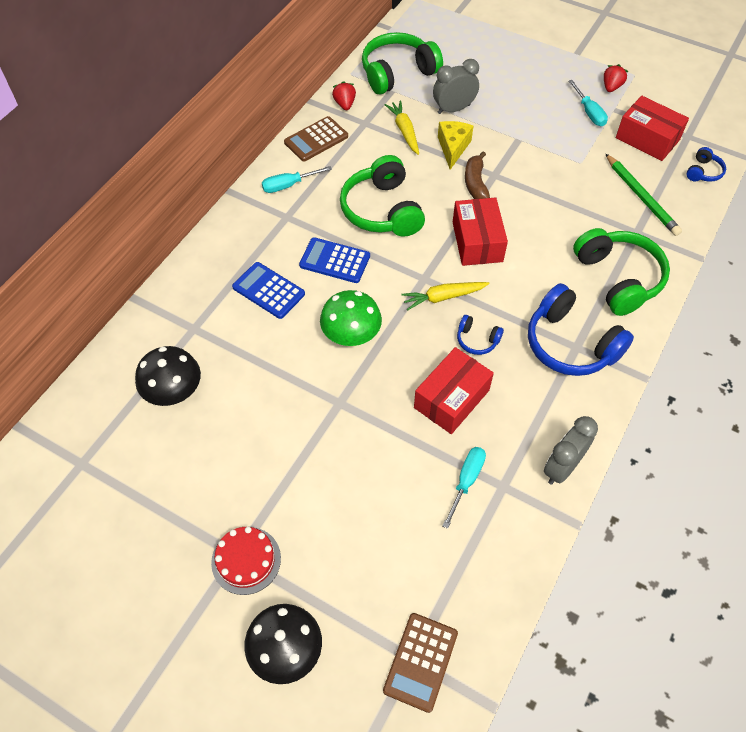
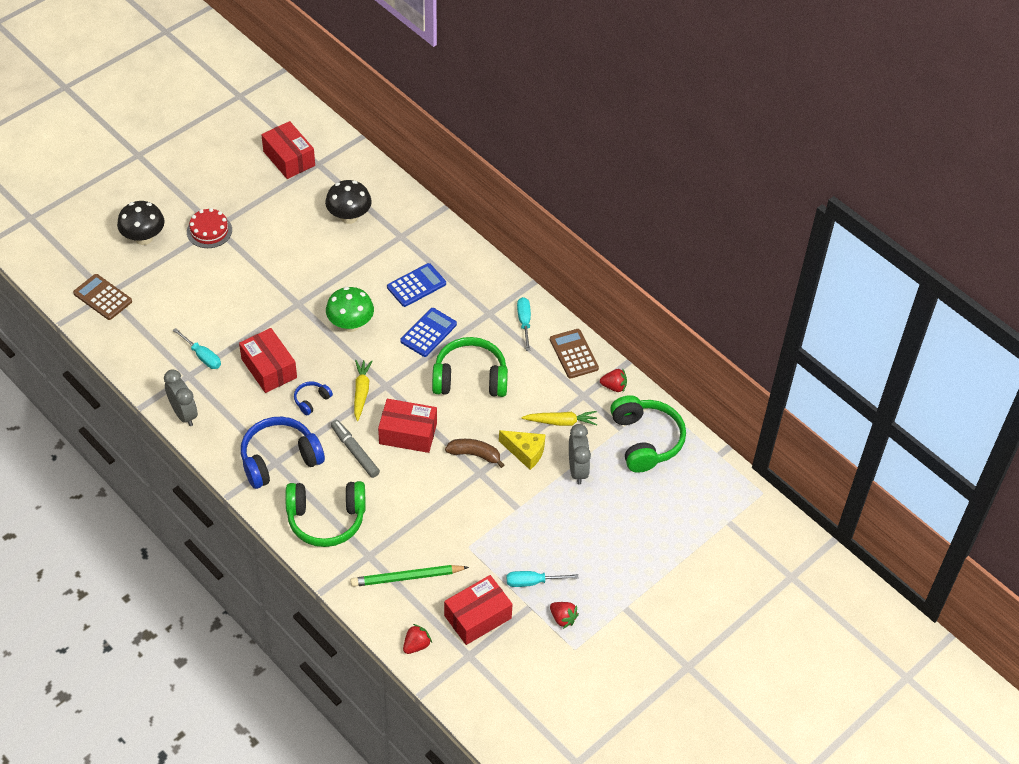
camera: 105 degrees right, 5 degrees down
(77, 504) = (289, 158): none -> red box
(523, 279) = (355, 451): none -> grey marker
(703, 172) = (416, 645): blue headphones -> red strawberry

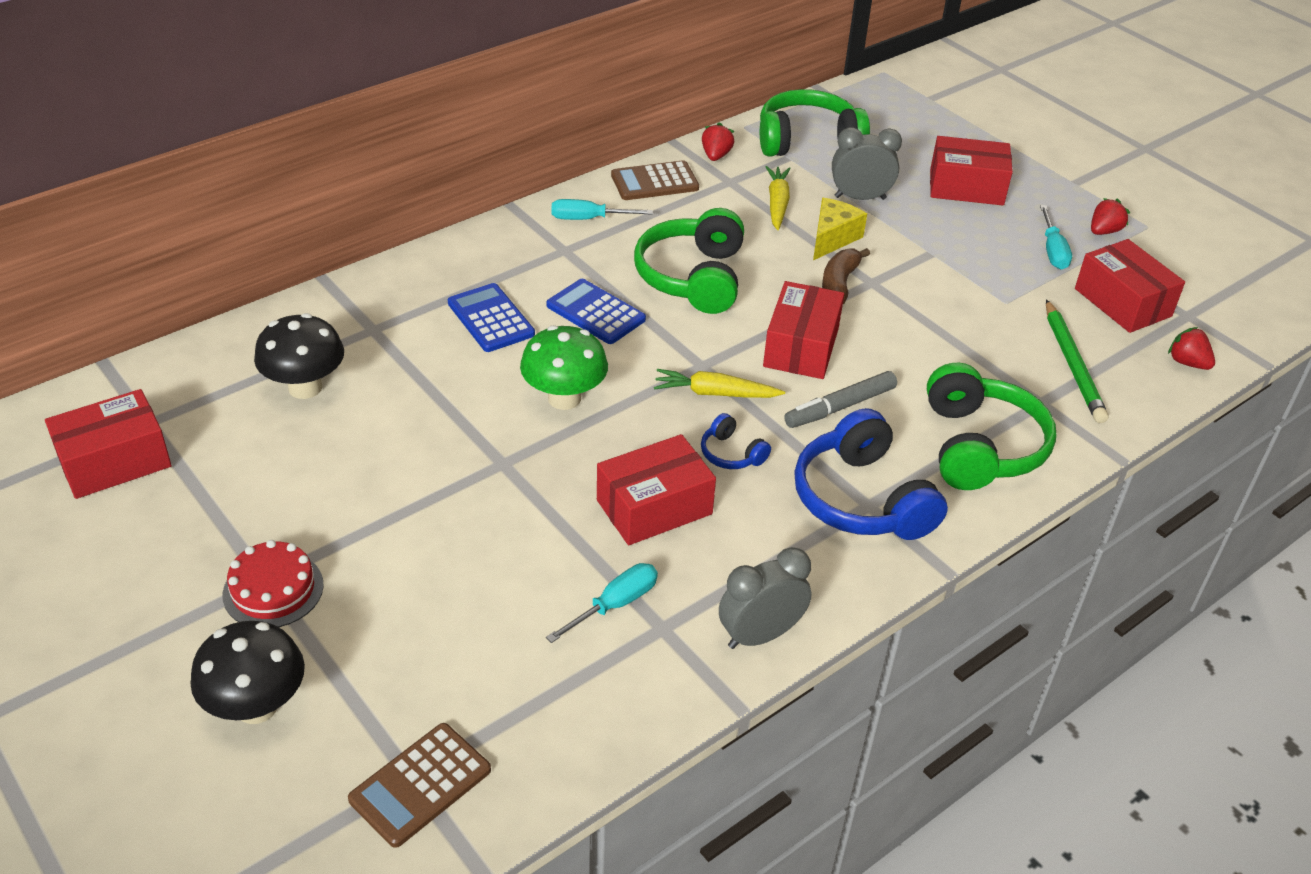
camera: 85 degrees left, 10 degrees down
(604, 536) = (966, 187): none -> red box

